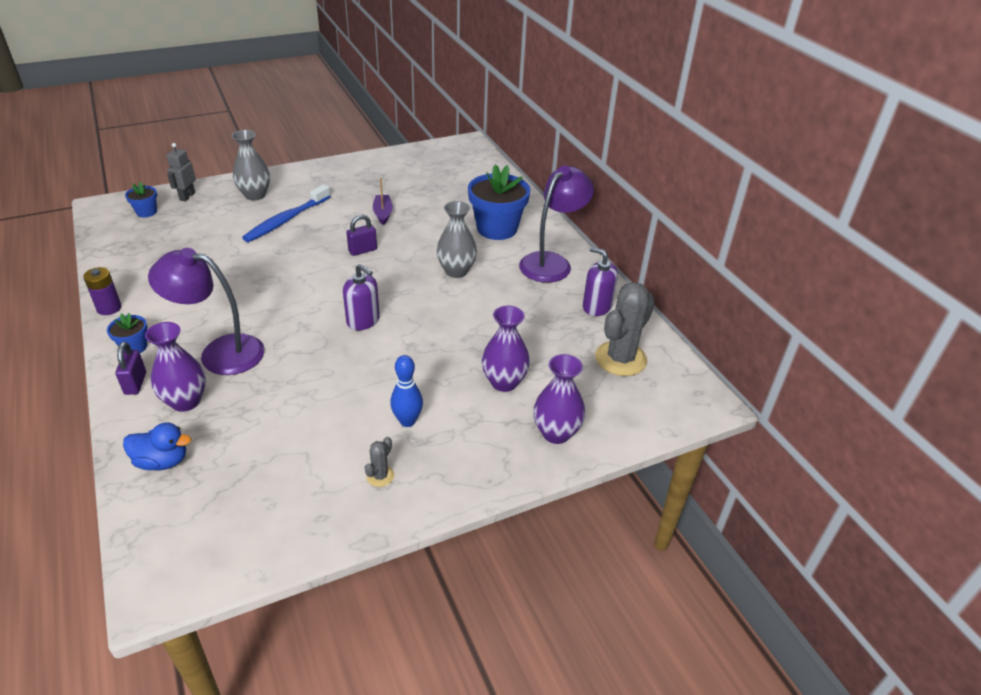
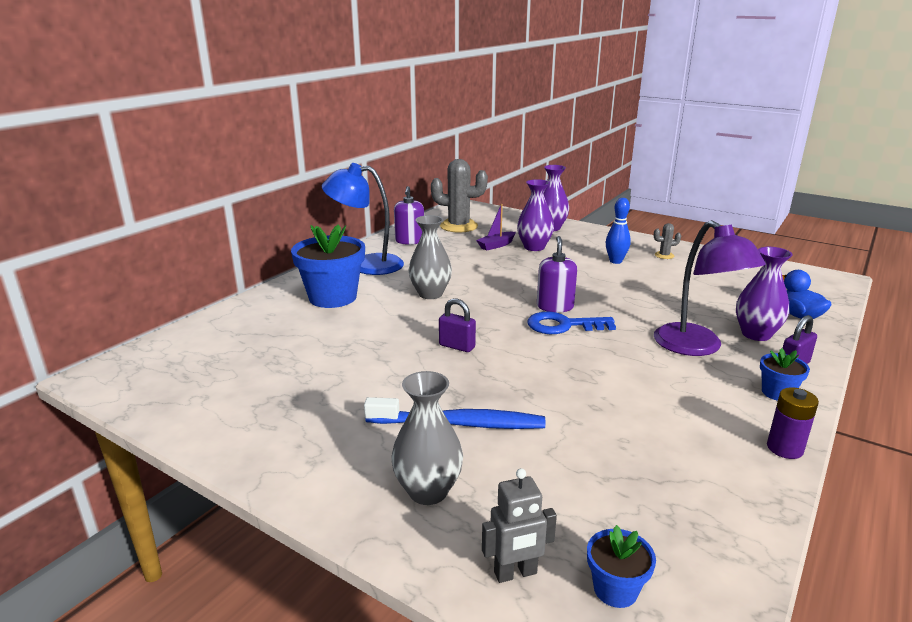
camera: 120 degrees left, 15 degrees down
(330, 308) = (563, 325): none -> blue key
(383, 213) = (367, 364): purple boat -> purple boat (496, 245)
(551, 262) = (366, 265): purple lamp -> blue lamp

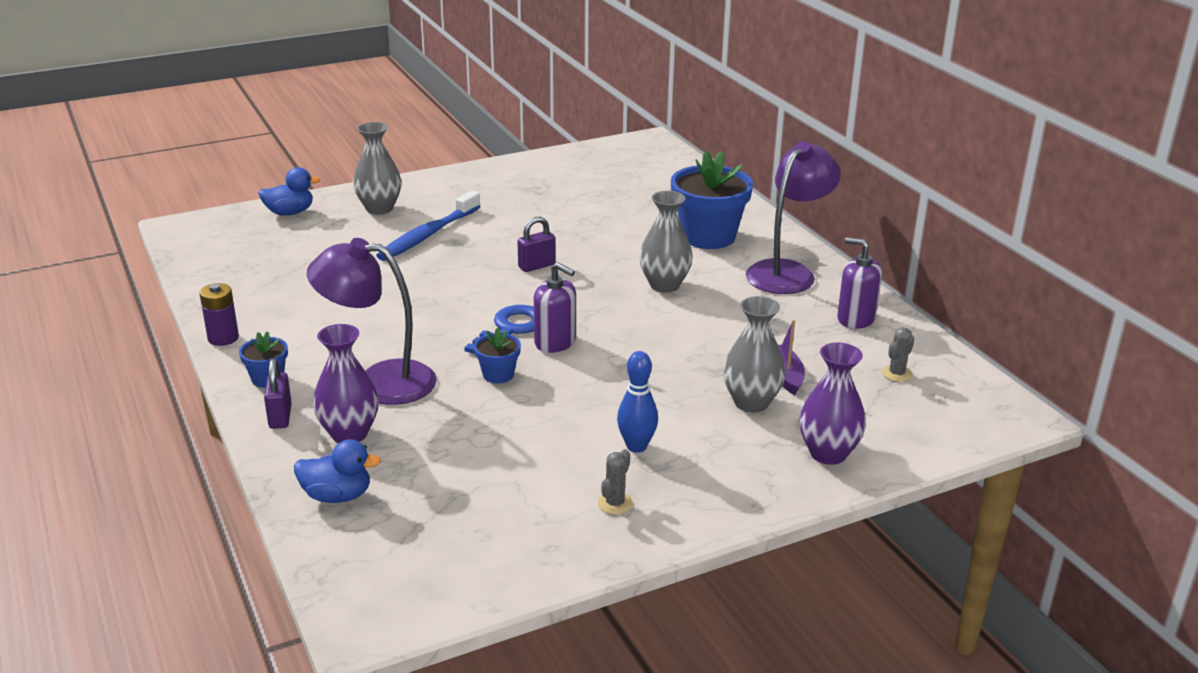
camera: 120 degrees right, 5 degrees up
(366, 265) = (787, 272): blue lamp -> purple lamp
(458, 226) = (896, 374): grey cactus -> grey cactus, size x0.45
(515, 573) = (290, 213): grey robot -> blue duck
(534, 247) = (751, 402): purple vase -> grey vase
(615, 589) = (241, 231): blue flower pot -> blue flower pot (498, 374)

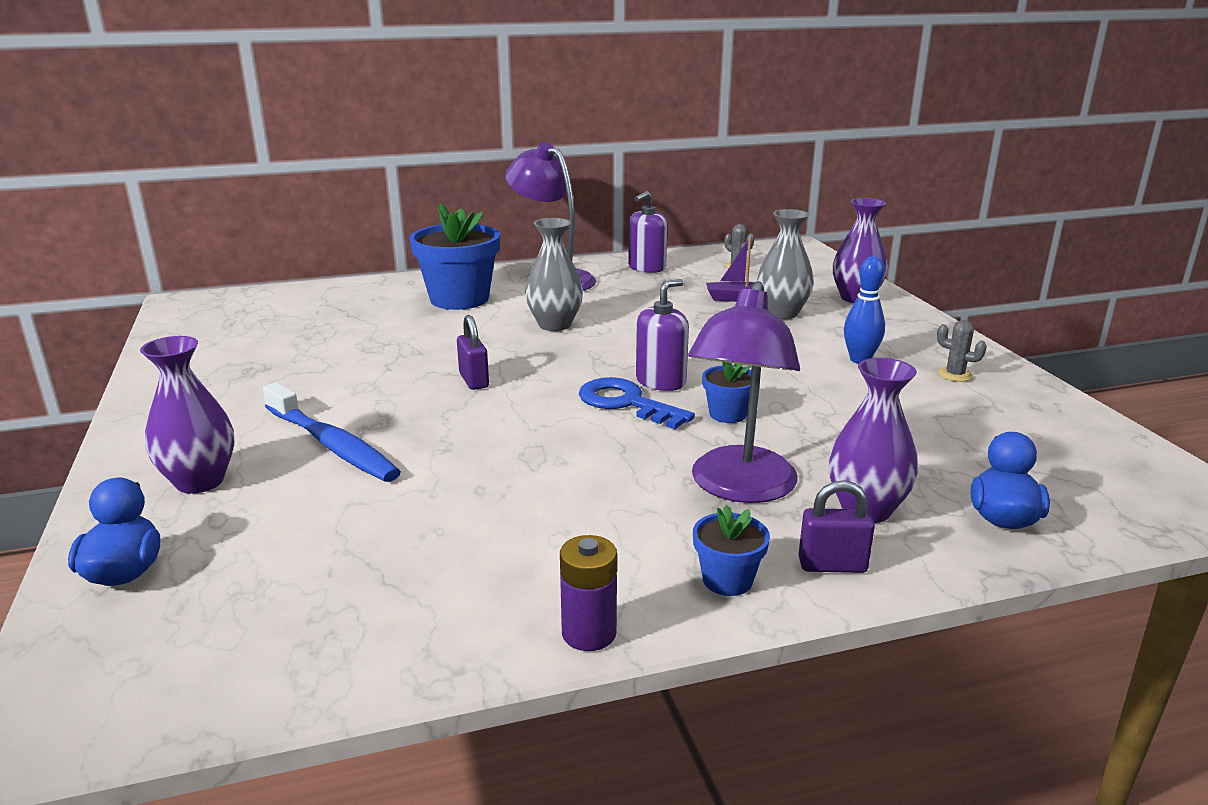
camera: 80 degrees left, 5 degrees down
(379, 208) = (200, 481): grey vase -> purple vase

